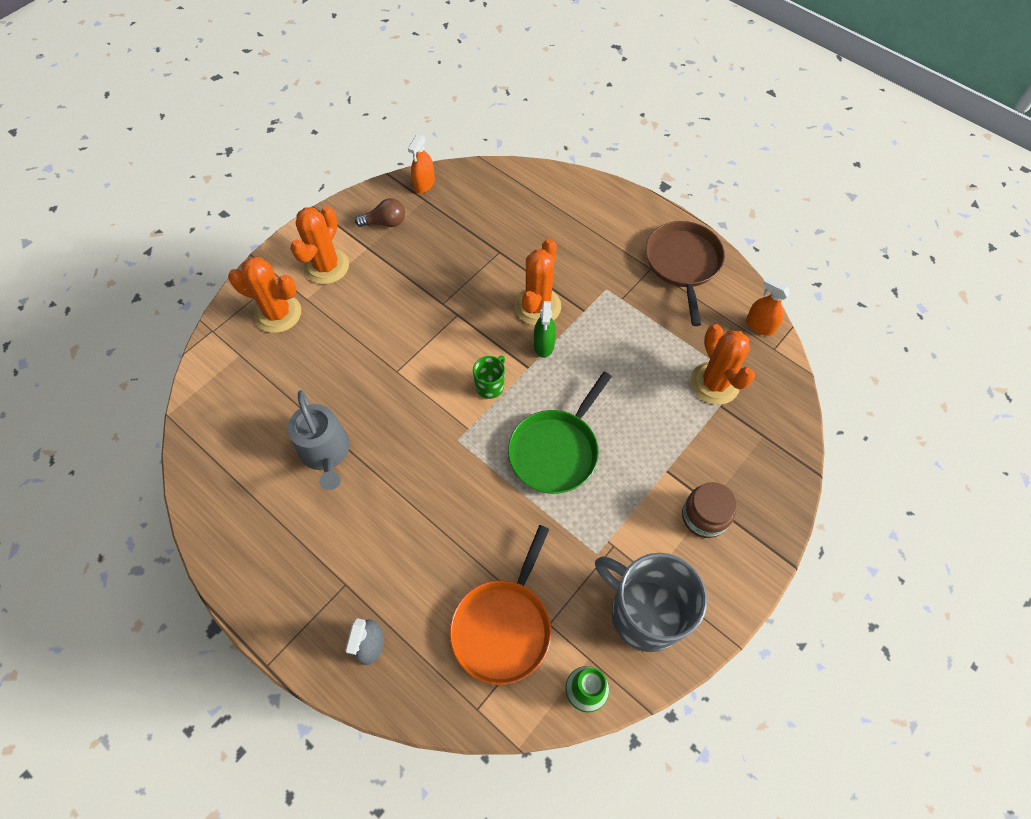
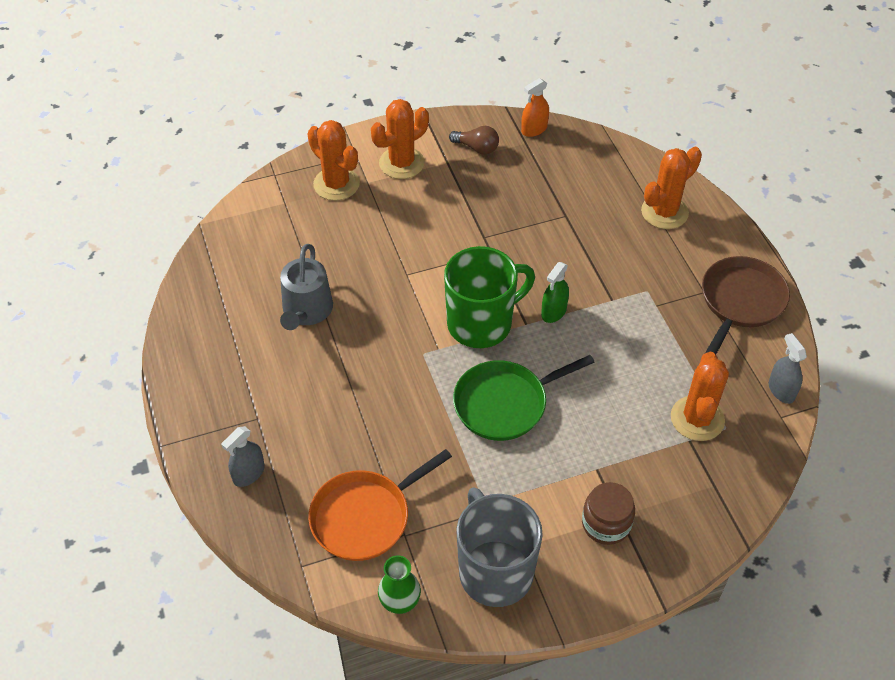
camera: 30 degrees right, 10 degrees down
(490, 385) = (481, 323): green mug -> green mug, size x2.21
(537, 306) = (570, 277): orange cactus -> orange cactus (664, 212)
(760, 326) = (781, 390): orange spray bottle -> grey spray bottle

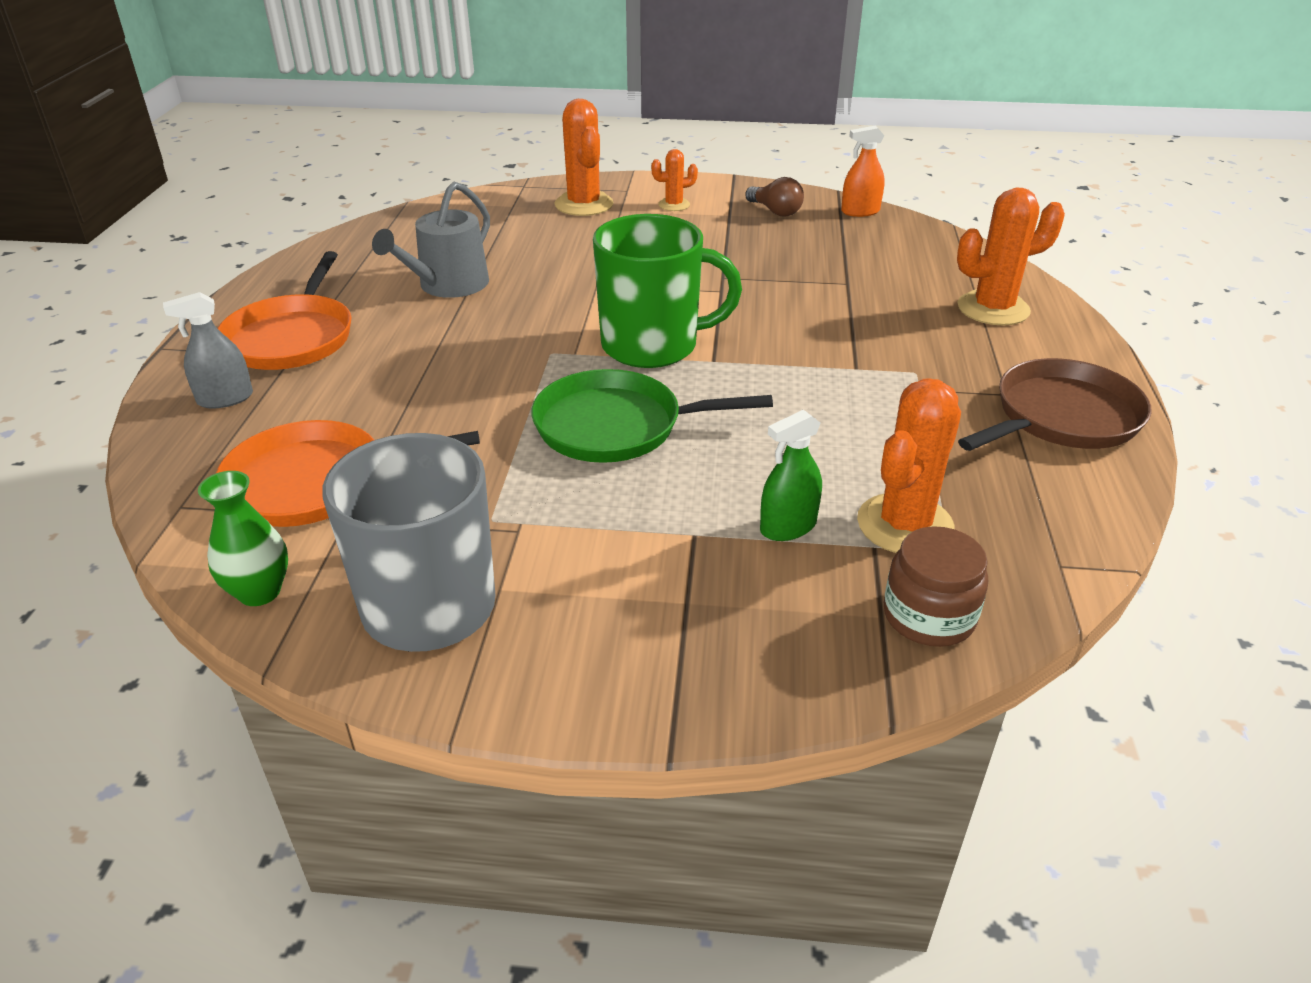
camera: 25 degrees right, 15 degrees down
(242, 402) = (292, 338): none -> orange pan
(401, 163) = (674, 205): orange cactus -> orange cactus, size x0.54
(554, 312) = (761, 359): green spray bottle -> green spray bottle (788, 527)
(606, 523) = (656, 604): brown jar -> brown jar (928, 616)
(781, 390) = (1078, 533): grey spray bottle -> none

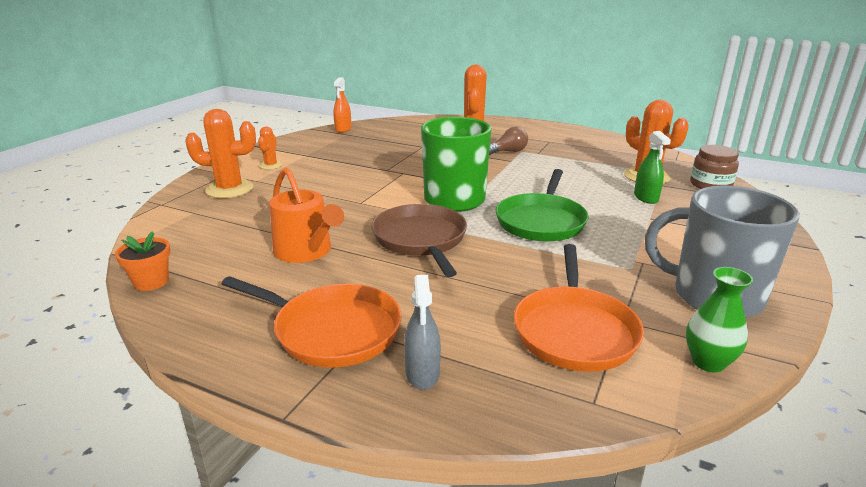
camera: 70 degrees left, 10 degrees down
(359, 234) = (151, 282): none -> orange flower pot
(448, 285) = (306, 251): grey watering can -> orange watering can
(775, 211) = (317, 145): brown light bulb -> brown light bulb (508, 152)
(1062, 417) = (571, 137): brown pan -> brown pan (420, 239)

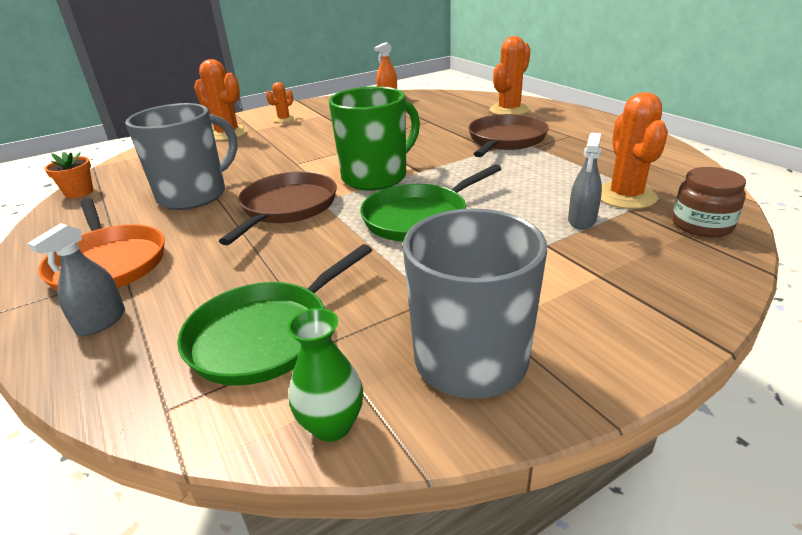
camera: 35 degrees right, 5 degrees up
(306, 251) = (194, 195): orange watering can -> grey mug
(508, 152) = (505, 140): brown light bulb -> brown pan
(574, 331) = (265, 335): orange pan -> green pan
(646, 198) = (582, 220): green spray bottle -> grey spray bottle

